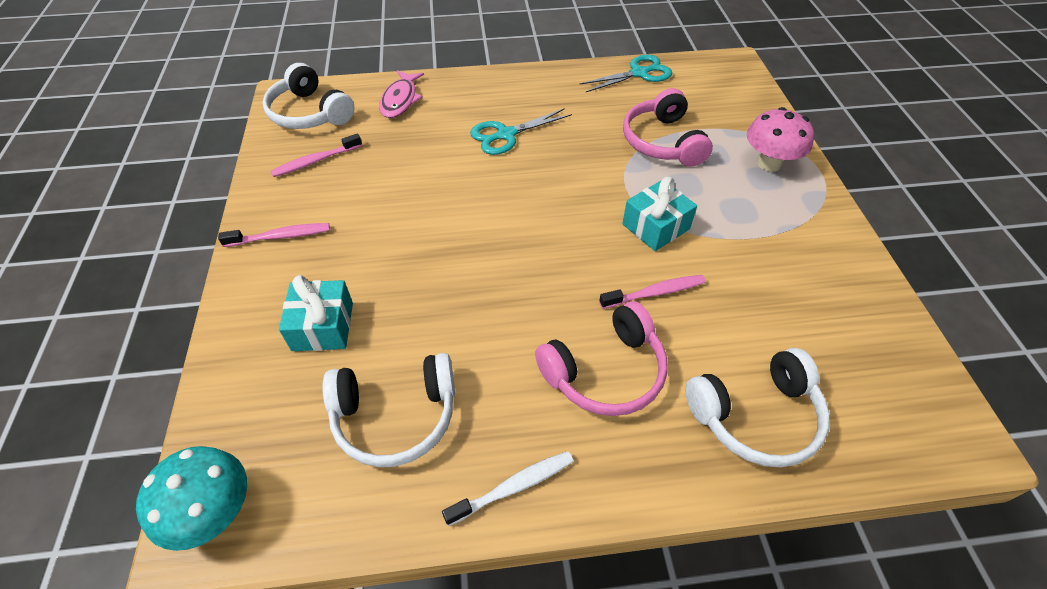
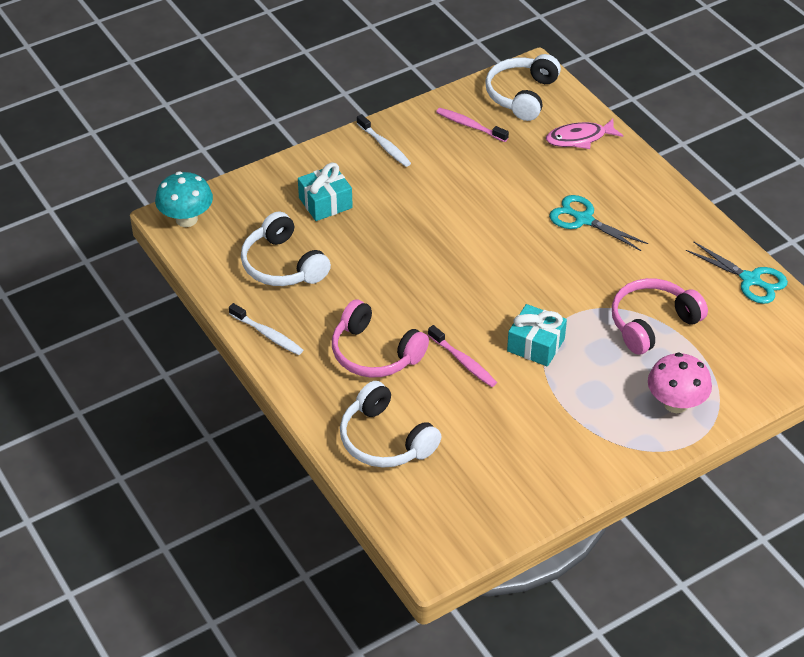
camera: 65 degrees right, 5 degrees down
(280, 236) = (384, 146): pink toothbrush -> white toothbrush

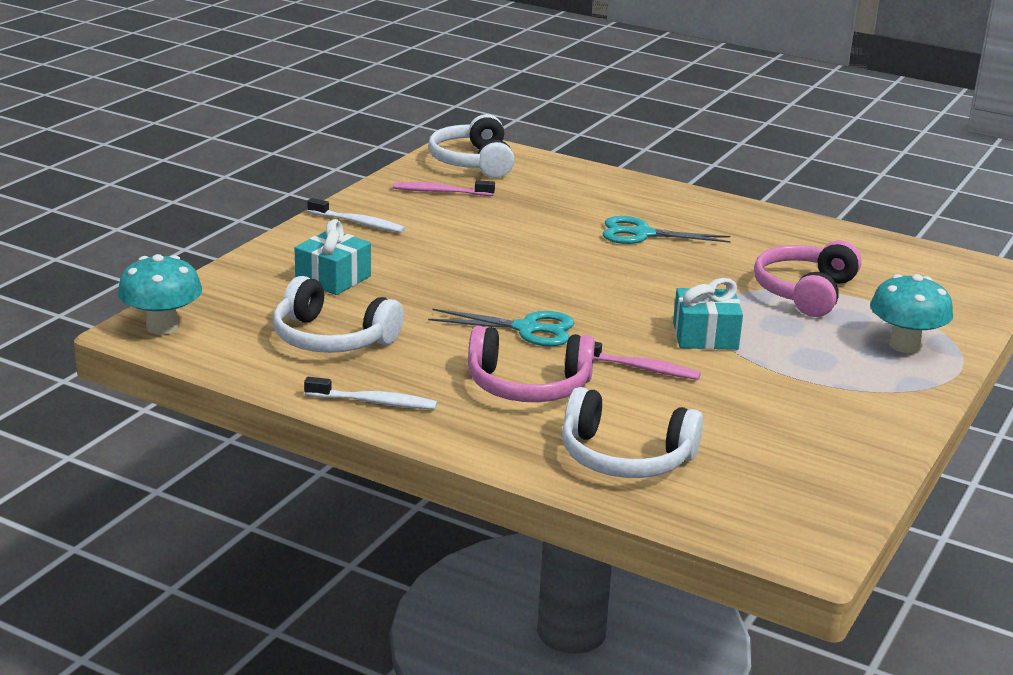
camera: 30 degrees left, 20 degrees down
(579, 138) = (569, 180): pink fish -> none
(675, 403) = (905, 345): pink mushroom -> turquoise mushroom
(750, 280) = (859, 241): turquoise scissors -> turquoise scissors (527, 329)

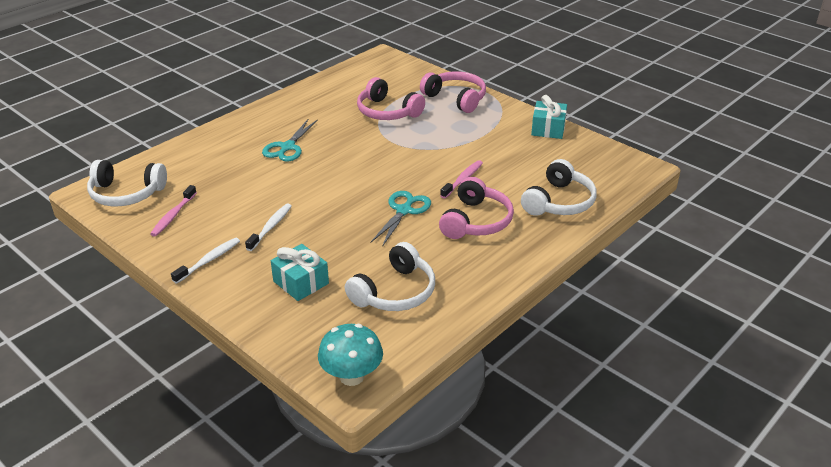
camera: 75 degrees left, 10 degrees up
(374, 402) = (485, 282): white toothbrush -> white toothbrush (270, 227)
(705, 336) = (430, 152): turquoise gift -> turquoise gift (548, 129)
(905, 345) = (456, 98): turquoise mushroom -> pink headphones

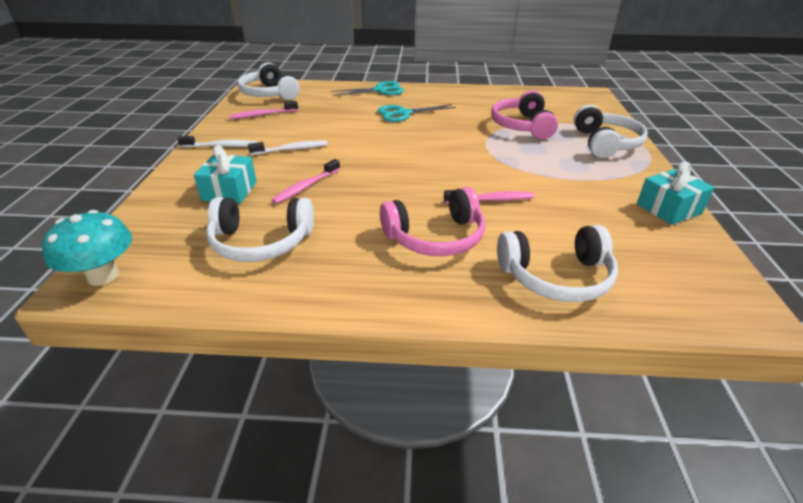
camera: 50 degrees right, 0 degrees up
(344, 244) = (306, 187): none -> pink toothbrush
(404, 211) = (394, 192): turquoise scissors -> turquoise scissors (380, 90)
(456, 98) = (605, 143): pink headphones -> white headphones

